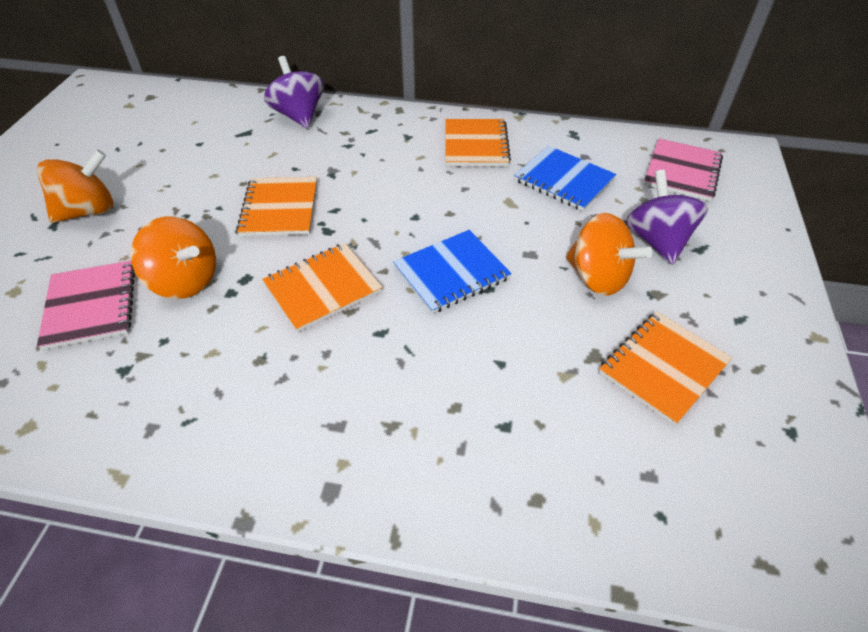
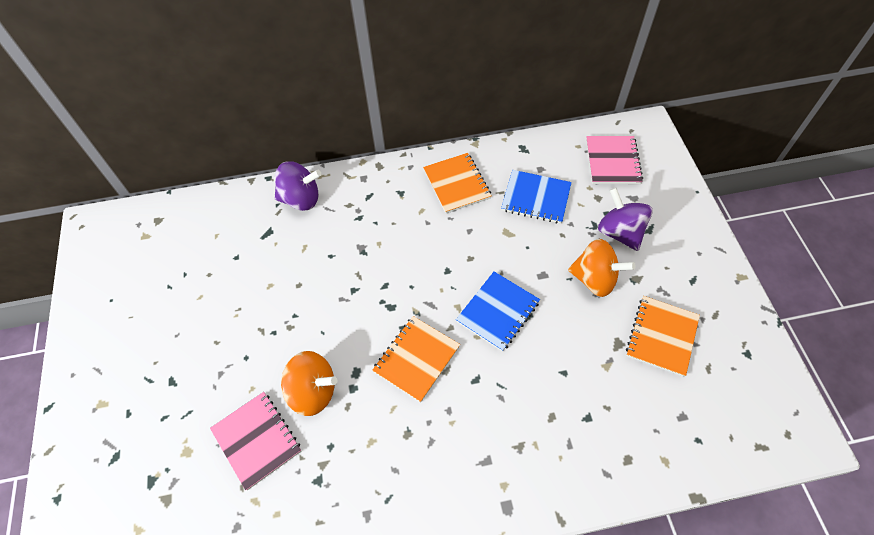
camera: 20 degrees left, 10 degrees up
(89, 211) = (191, 357): orange spinning top -> none
(280, 208) = (343, 299): orange notebook -> none
(299, 115) = (301, 199): purple spinning top -> purple spinning top turned 135 degrees clockwise

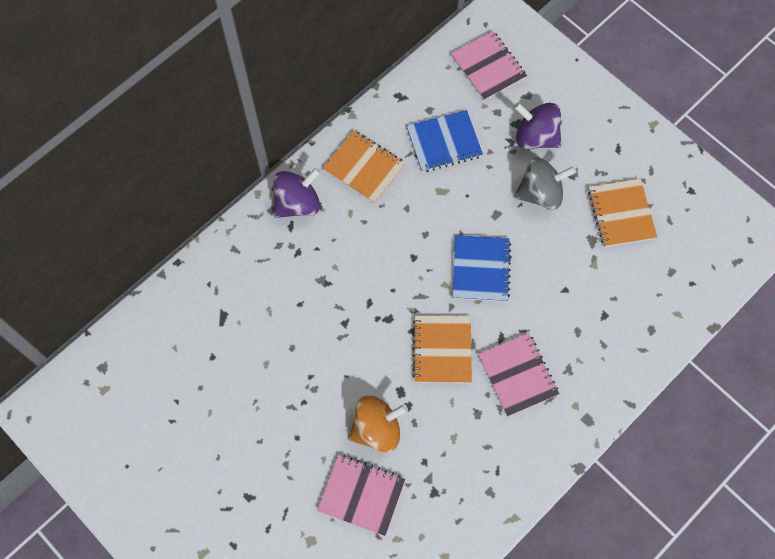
camera: 35 degrees left, 10 degrees up
(301, 199) = (228, 265): purple spinning top -> purple spinning top (298, 203)
(468, 422) = (517, 375): none -> pink notebook
(594, 279) = (541, 193): orange spinning top -> grey spinning top

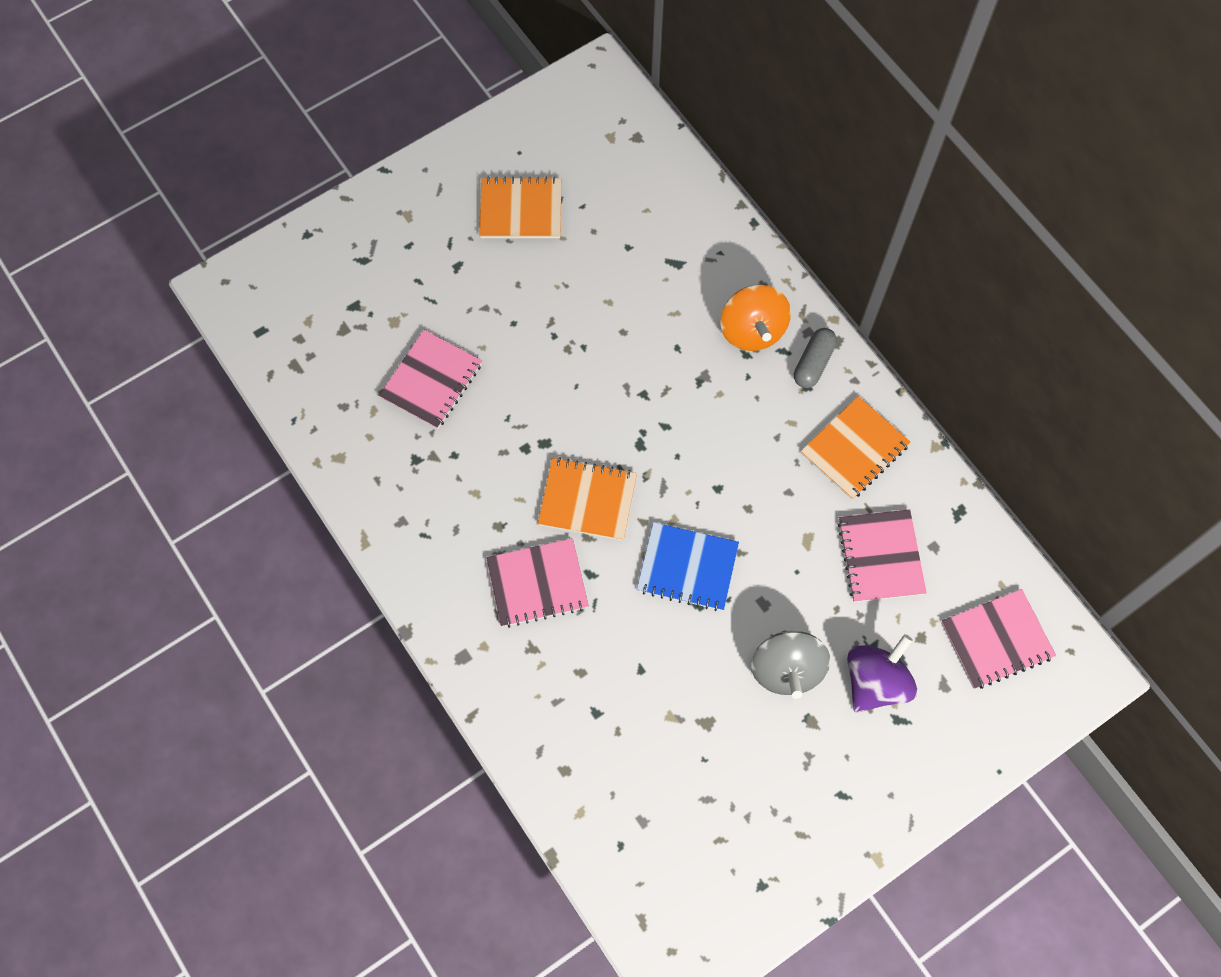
camera: 100 degrees right, 0 degrees up
(298, 203) = (813, 363): purple spinning top -> grey capsule
(377, 429) = (504, 409): orange spinning top -> orange spinning top (752, 330)
(444, 142) = (880, 557): blue notebook -> pink notebook
(621, 214) = (739, 773): orange notebook -> orange notebook (521, 210)

